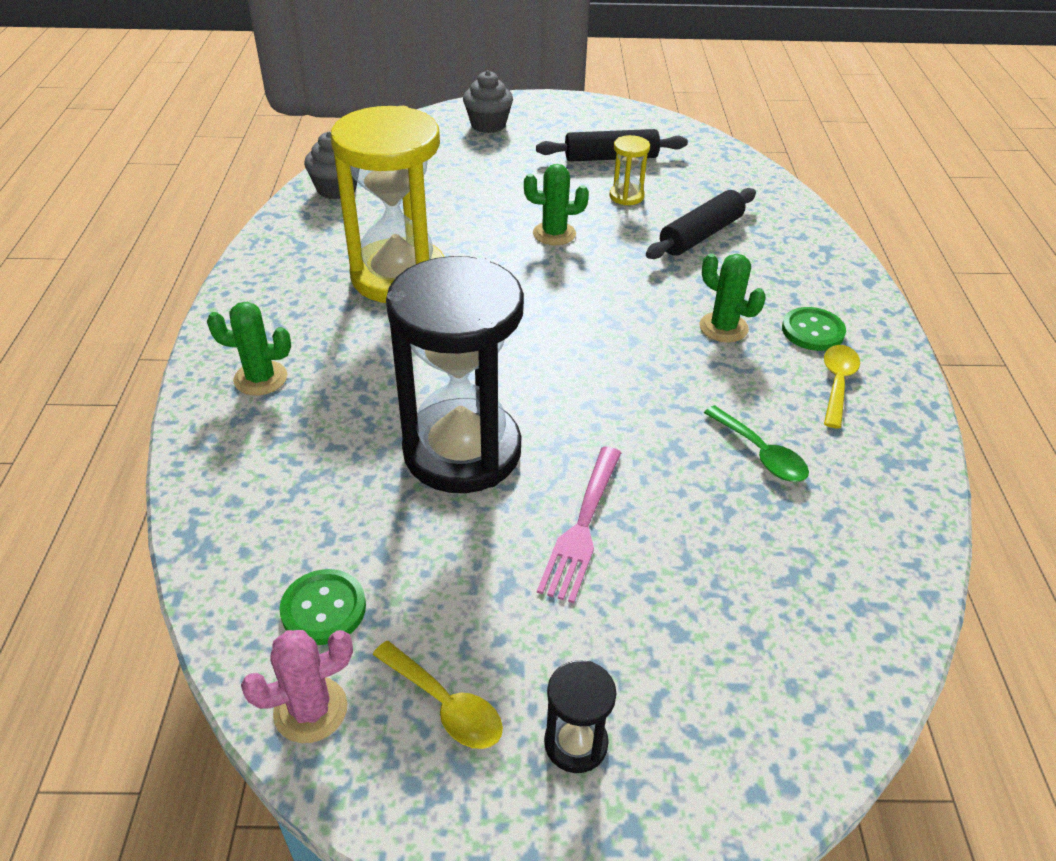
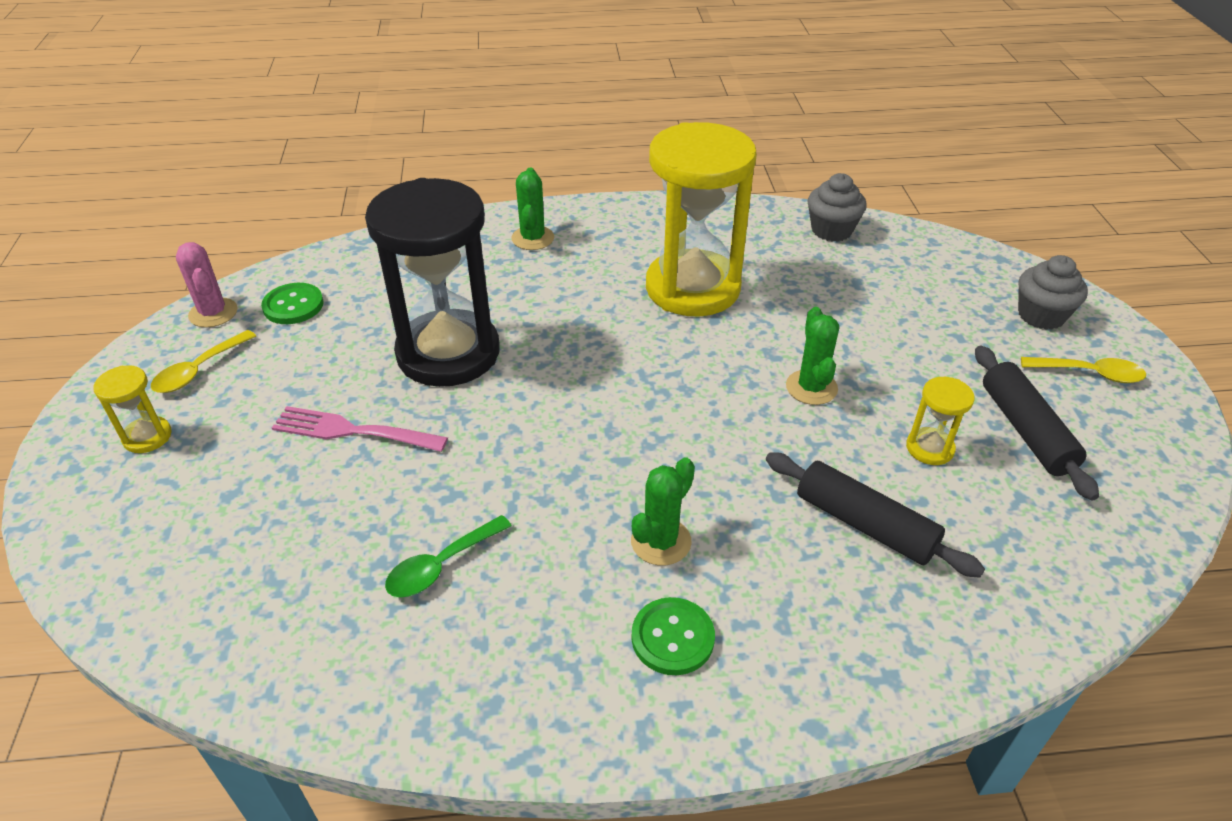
camera: 85 degrees right, 0 degrees up
(575, 743) = (147, 437): black hourglass -> yellow hourglass
(837, 383) = (567, 654): yellow spoon -> yellow spoon (1090, 373)

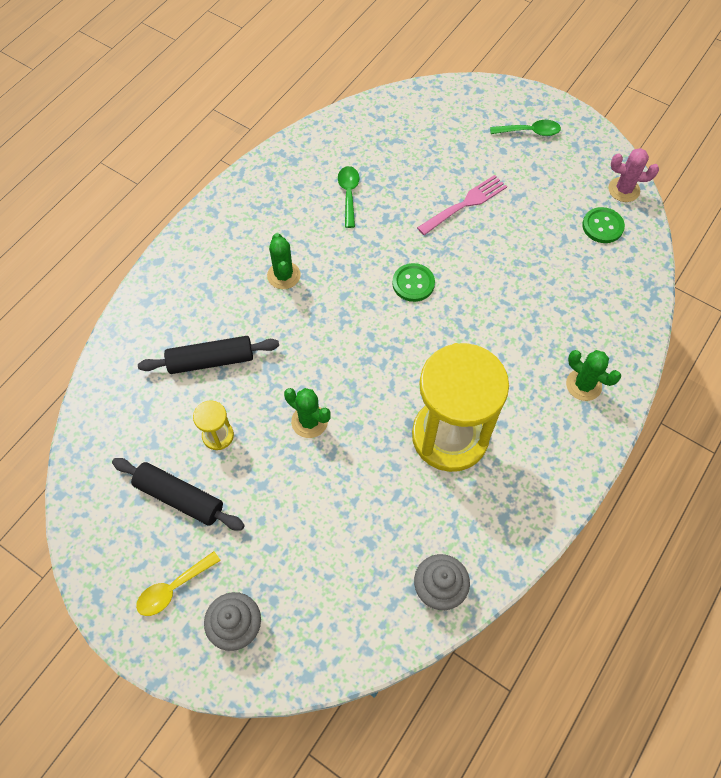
camera: 130 degrees right, 20 degrees up
(147, 437) = (530, 132): yellow hourglass -> green spoon
(199, 370) = (570, 166): yellow spoon -> none
(448, 353) = (494, 272): black hourglass -> none
(672, 638) = (237, 245): green button -> green button (413, 283)

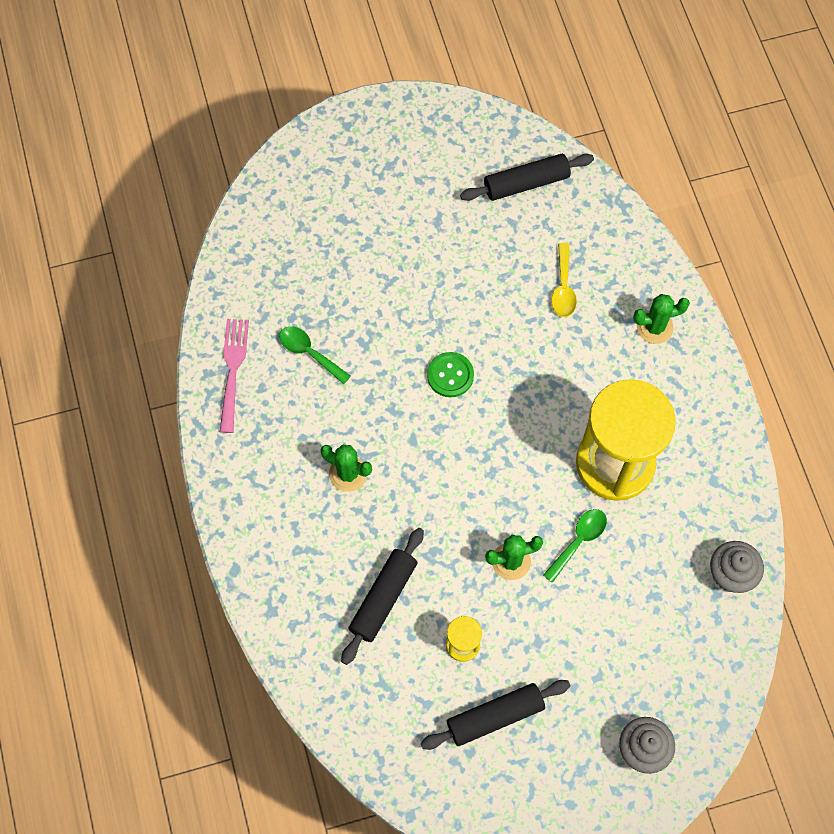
camera: 50 degrees left, 5 degrees up
(173, 588) = (572, 777): yellow spoon -> yellow spoon (563, 288)
(464, 204) = (407, 269): pink fork -> pink fork (233, 371)
(530, 132) = (380, 152): green spoon -> green spoon (578, 541)
(602, 226) = (526, 183): green button -> black rolling pin
(623, 190) = (506, 135): pink cactus -> none

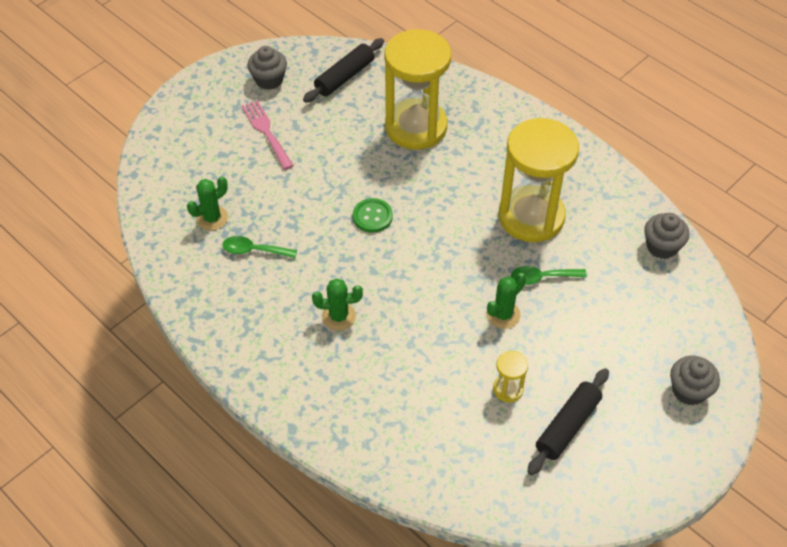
camera: 30 degrees left, 15 degrees down
(233, 371) = (200, 290): pink fork -> pink fork (267, 132)
(383, 598) = (425, 388): black rolling pin -> none
(443, 147) = (269, 80): none -> grey cupcake
(563, 288) = (416, 127): yellow spoon -> yellow hourglass
(578, 541) = (542, 277): green spoon -> green spoon turned 105 degrees counterclockwise
(654, 327) = (496, 123): green cactus -> green cactus (212, 218)

